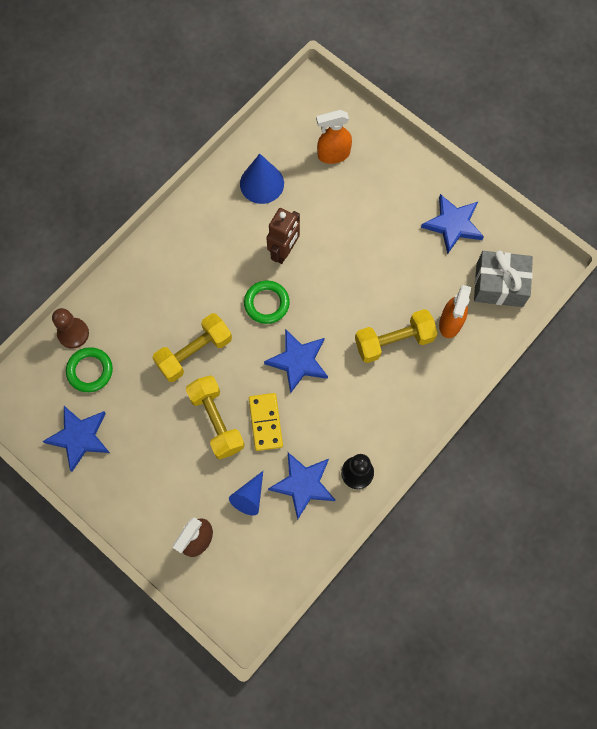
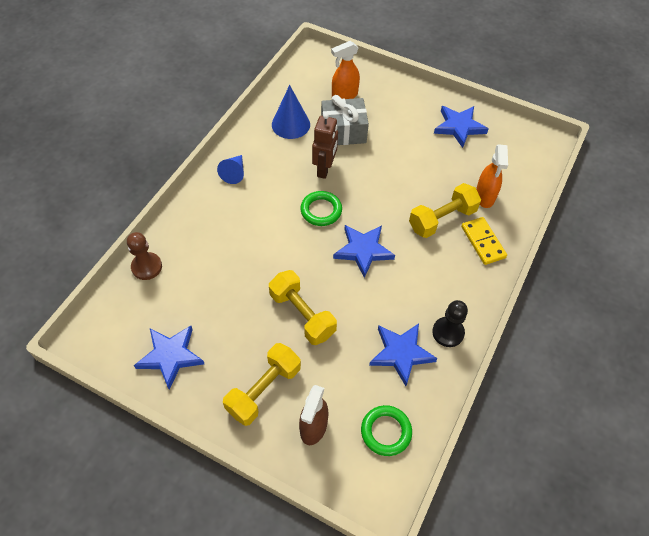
camera: 15 degrees left, 15 degrees down
(90, 371) = (169, 295): green ring -> green ring (386, 431)
(194, 352) = (266, 261): yellow dumbbell -> yellow dumbbell (263, 390)
(249, 497) = (353, 376): blue cone -> blue cone (234, 173)
(265, 422) = (349, 306): yellow domino -> yellow domino (483, 242)
(499, 285) = (513, 162): grey gift -> grey gift (343, 131)

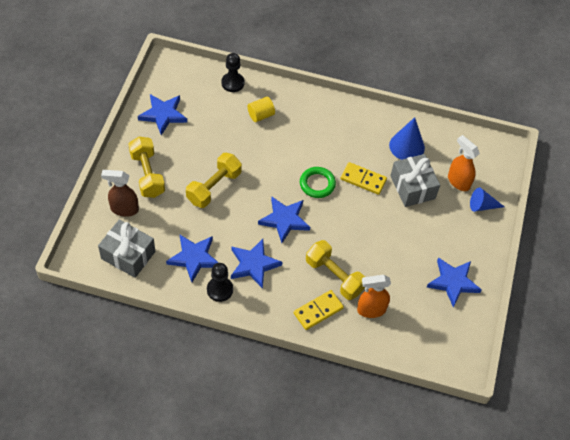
camera: 75 degrees right, 0 degrees up
(146, 267) = (232, 83): brown pawn -> black pawn
(207, 246) = (261, 115): none -> yellow cylinder
(234, 173) = (338, 117): blue cone -> blue cone (482, 206)
(263, 390) = (147, 174): yellow dumbbell -> yellow dumbbell turned 45 degrees clockwise
(324, 169) = (363, 179): brown robot -> yellow domino
(386, 431) = (128, 255): green ring -> grey gift
(418, 291) = (254, 264): none -> blue star

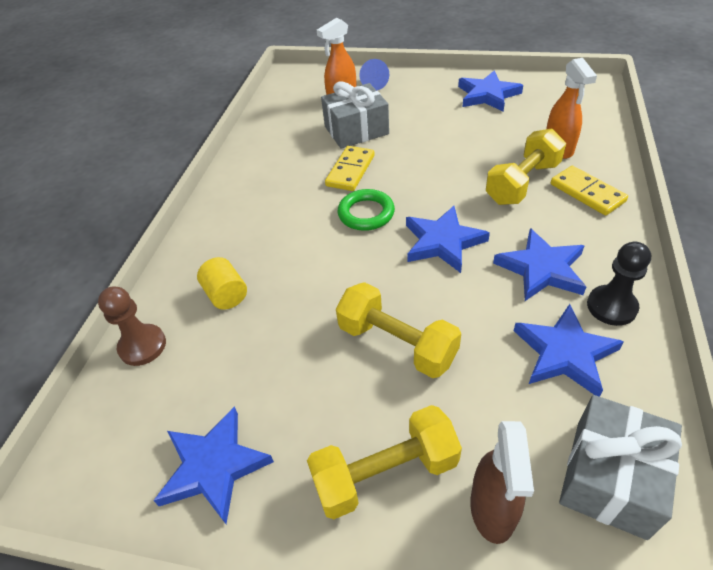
camera: 85 degrees left, 10 degrees down
(232, 83) = (142, 346): black pawn -> brown pawn
(407, 146) = (289, 139): blue cone -> none

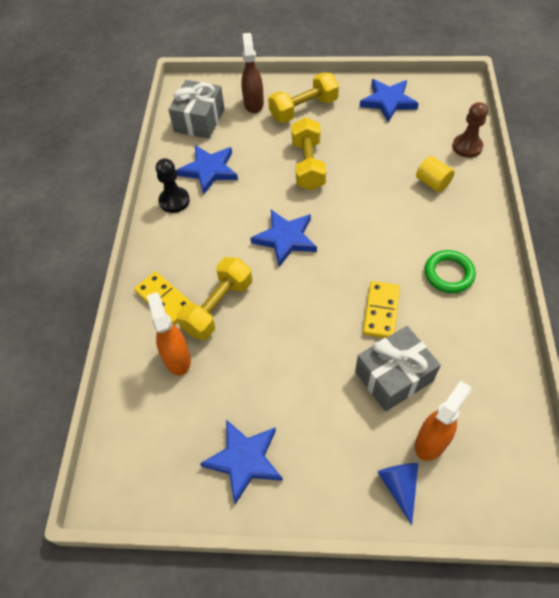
camera: 170 degrees right, 10 degrees up
(366, 213) = (352, 261): green ring -> green ring (448, 274)
(397, 344) = (308, 165): yellow dumbbell -> yellow dumbbell turned 60 degrees clockwise
(541, 269) = (214, 223): blue star -> none

